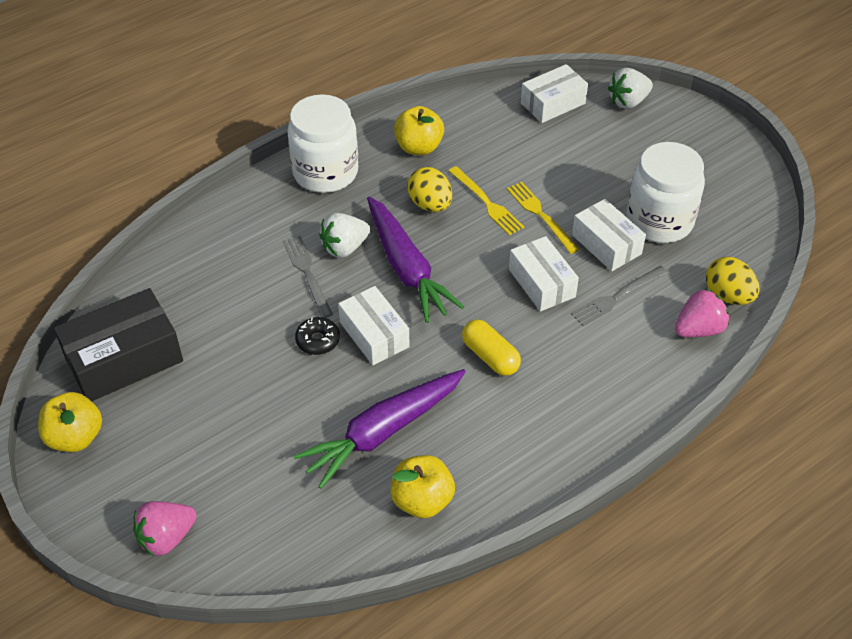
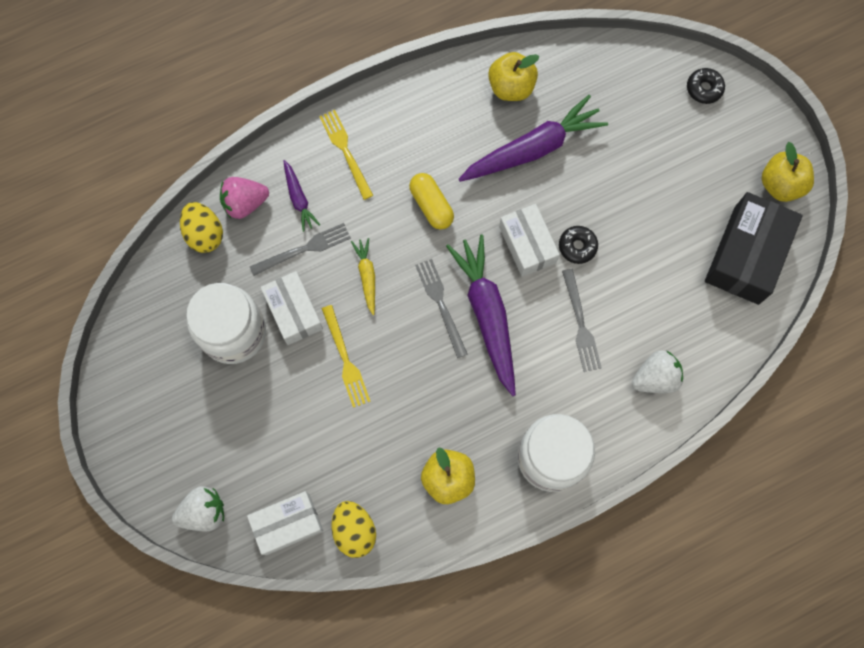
camera: 170 degrees left, 25 degrees up
(124, 359) = (746, 255): black box -> black box turned 45 degrees counterclockwise
(166, 537) = (704, 89): pink strawberry -> black donut
(345, 248) = (542, 350): white strawberry -> white strawberry (655, 378)
(430, 204) = (451, 392): yellow egg -> yellow egg (354, 530)
(457, 270) = (441, 304): none -> grey fork
(486, 203) = (394, 385): yellow fork -> yellow fork (345, 151)
(541, 283) = (367, 276): white box -> yellow carrot
(641, 342) = (299, 199): none -> purple carrot

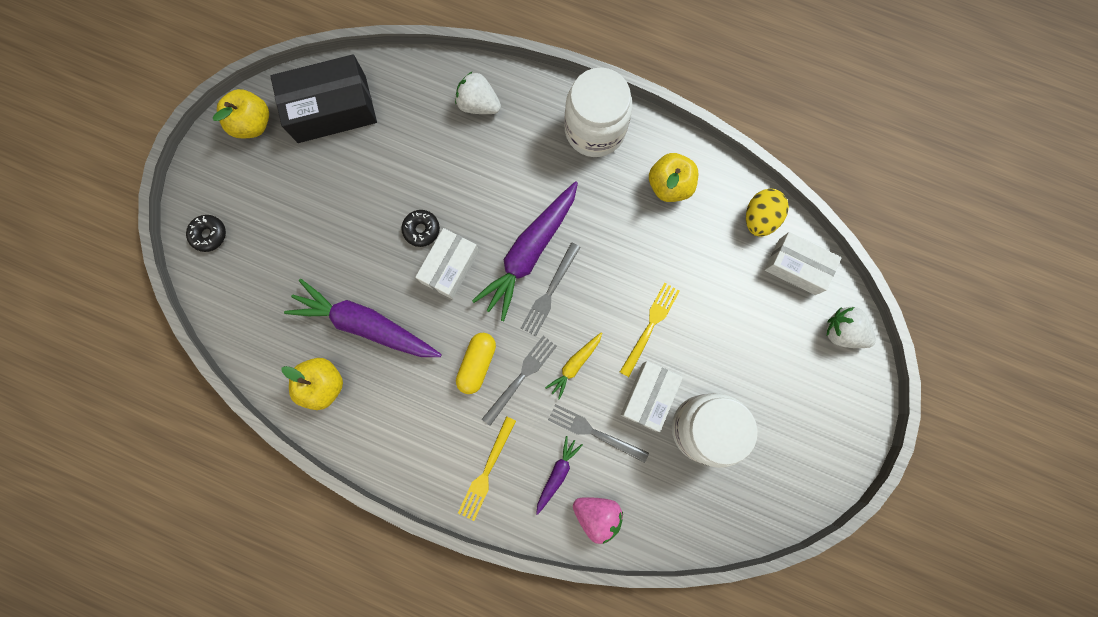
camera: 130 degrees left, 5 degrees up
(205, 234) = (649, 524): yellow egg -> none
(580, 324) = (481, 182): grey fork -> grey fork (521, 377)

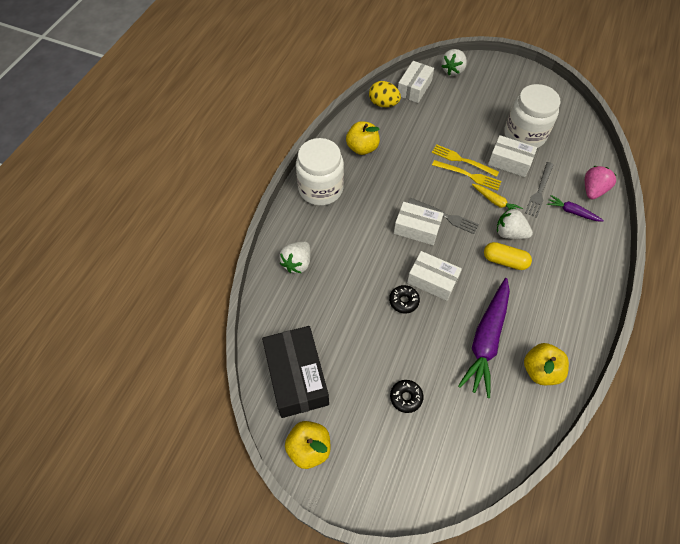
camera: 90 degrees left, 20 degrees down
(209, 235) = (420, 482): black donut -> black donut (406, 397)
(486, 471) = (581, 254): yellow fork -> yellow fork (468, 175)
(521, 377) = (509, 233): grey fork -> white strawberry
(529, 253) = (417, 229): purple carrot -> white box

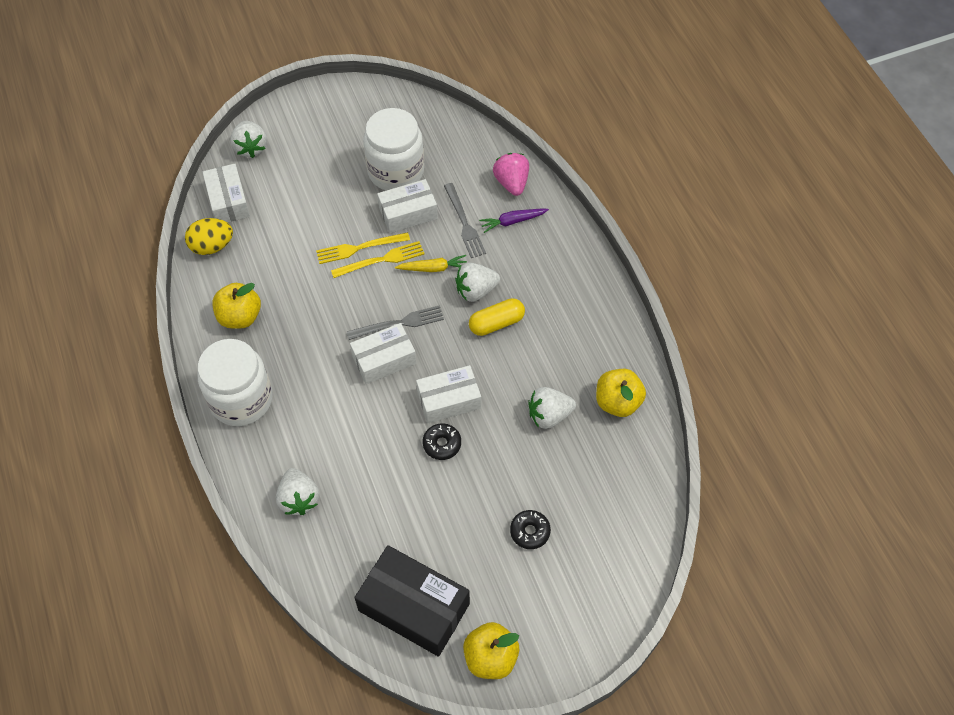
camera: 45 degrees left, 0 degrees up
(486, 340) = (549, 415): purple carrot -> white strawberry

